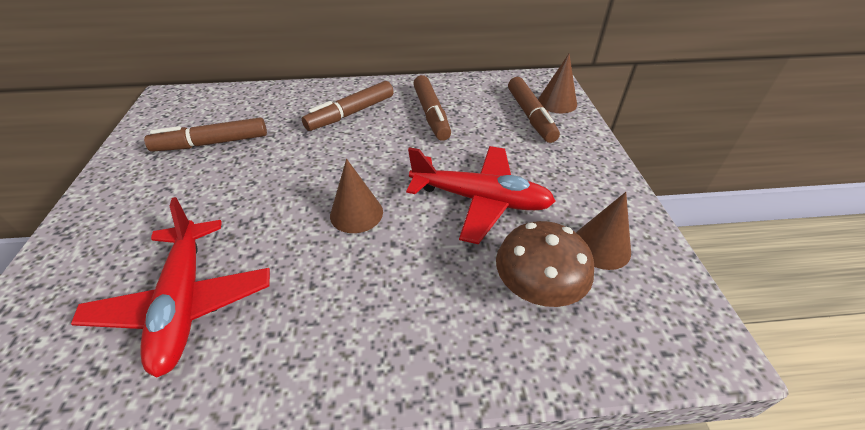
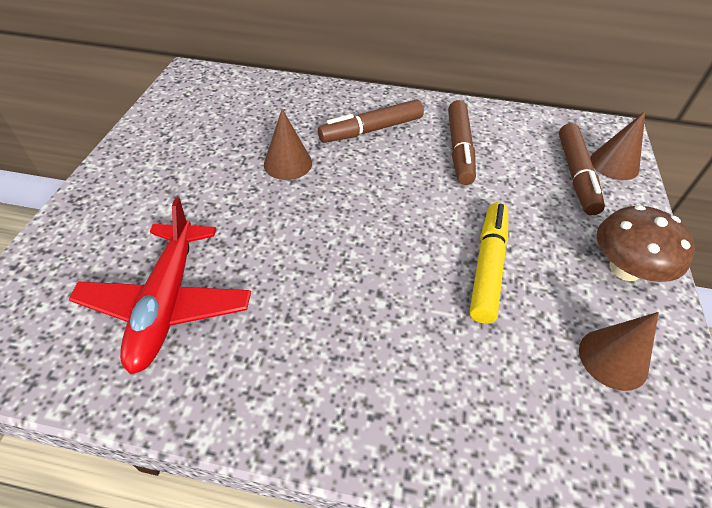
camera: 15 degrees right, 5 degrees up
(212, 143) = (224, 136): brown marker -> none
(356, 213) = (350, 250): brown cone -> brown cone (288, 163)
(480, 200) = (487, 267): red plane -> yellow marker
(537, 288) = (522, 387): brown mushroom -> brown mushroom (625, 269)

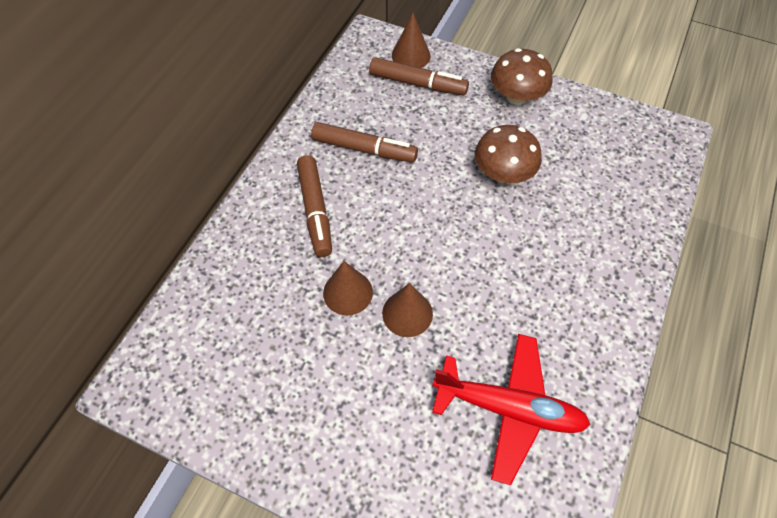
camera: 75 degrees left, 10 degrees up
(487, 267) = (503, 173): yellow marker -> brown mushroom
(613, 359) = (585, 134): brown cone -> brown cone (407, 313)

